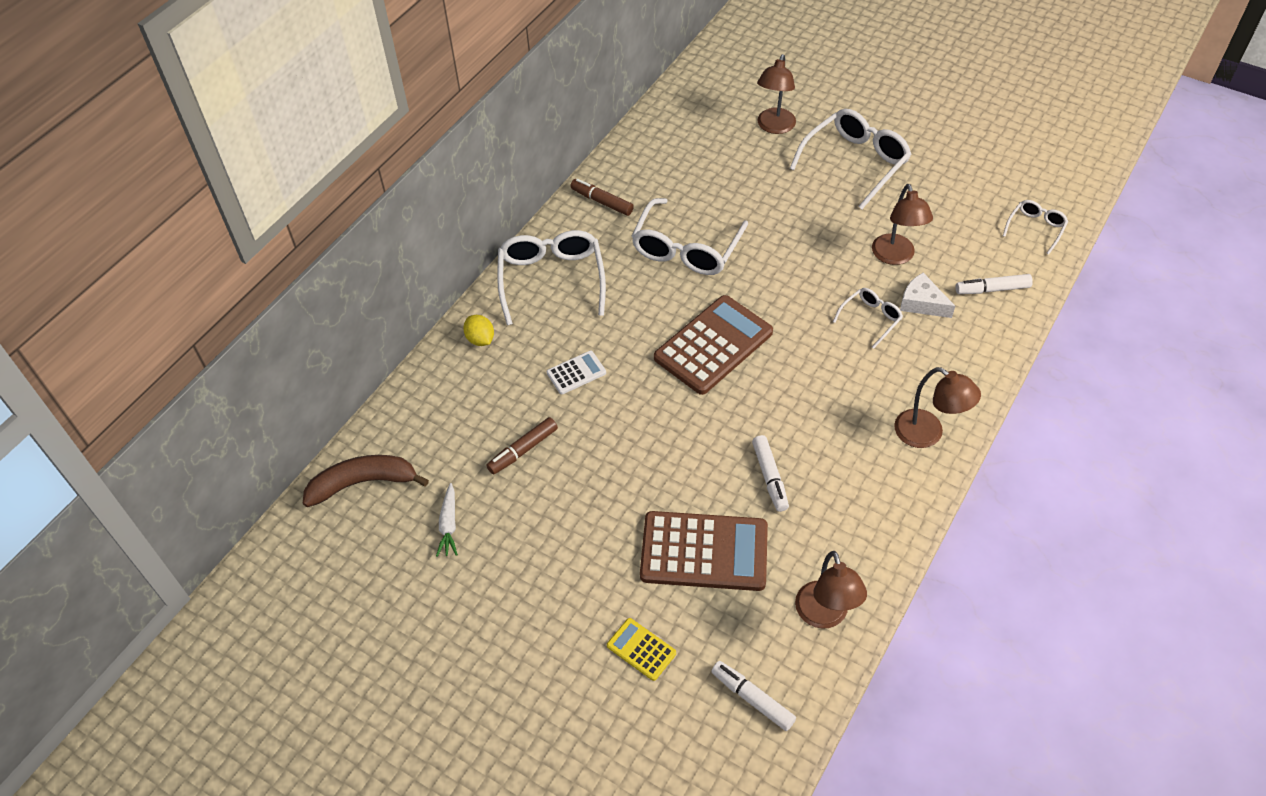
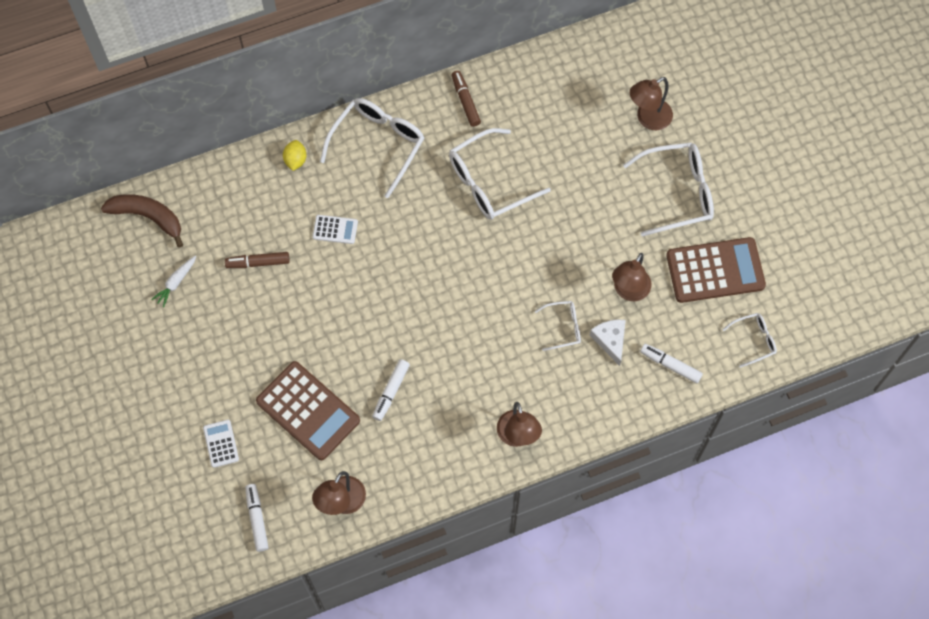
camera: 35 degrees right, 15 degrees up
(641, 649) = (221, 443): yellow calculator -> white calculator
(713, 345) = (440, 272): brown calculator -> brown calculator (715, 270)

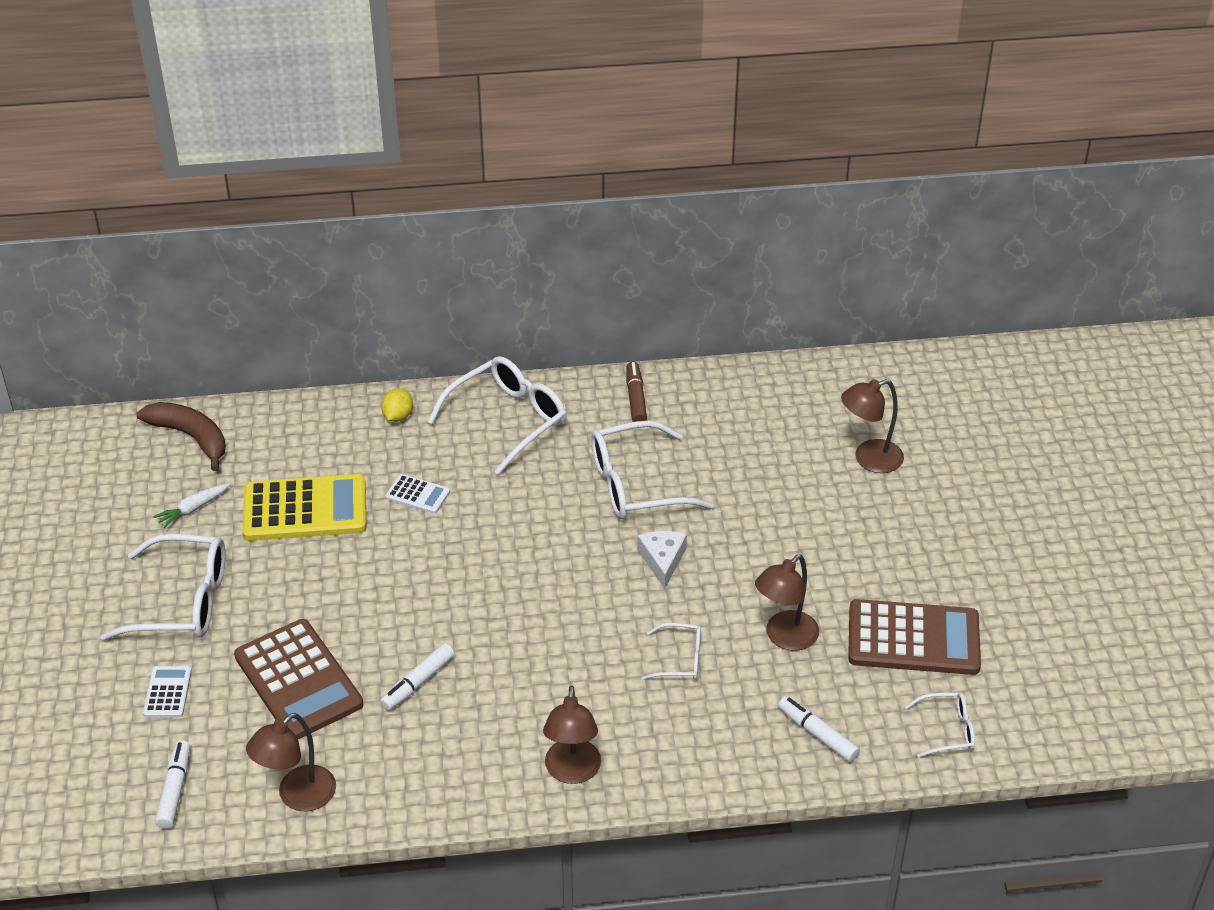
camera: 15 degrees right, 25 degrees down
(258, 263) = (305, 509): brown marker -> yellow calculator
(610, 340) = (741, 688): white cheese -> white cheese (662, 560)
(677, 193) = (884, 543): white glasses -> white glasses (181, 601)

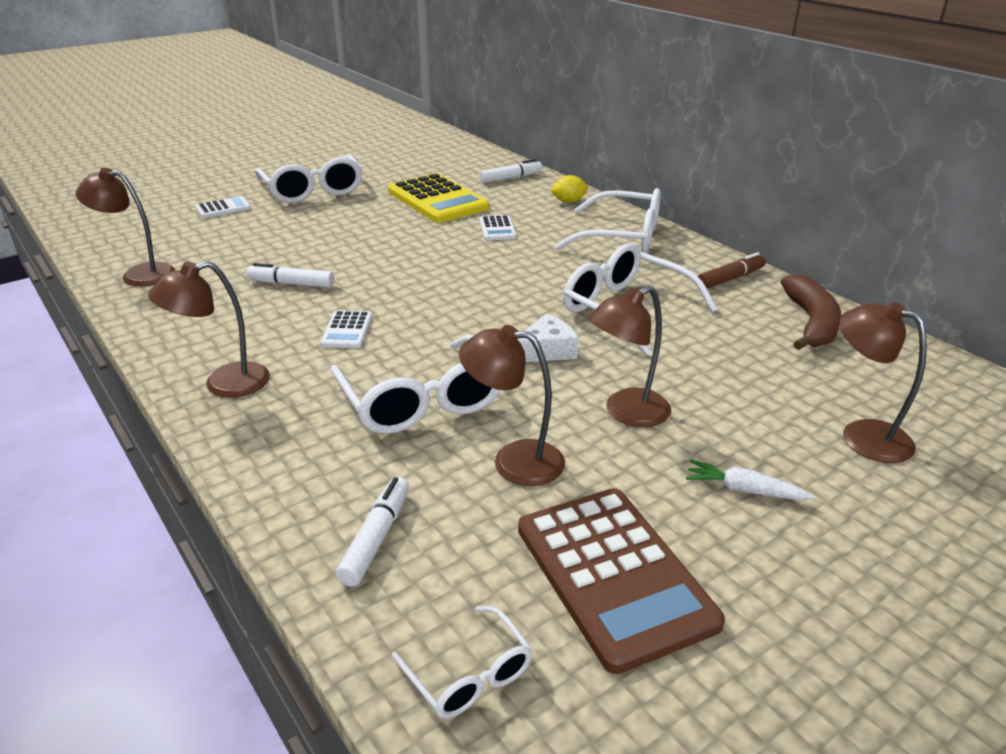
camera: 60 degrees right, 10 degrees down
(175, 790) = (129, 234): white marker -> white marker (510, 178)
(191, 437) = (464, 155): brown banana -> brown banana (811, 323)
(193, 509) = (400, 172): white carrot -> white carrot (744, 490)
(298, 680) = (263, 242): brown calculator -> none
(540, 669) = (347, 330): none -> white calculator
(679, 659) = (420, 400): white glasses -> white glasses, size x1.93
(771, 556) = (626, 413): none -> brown lamp

